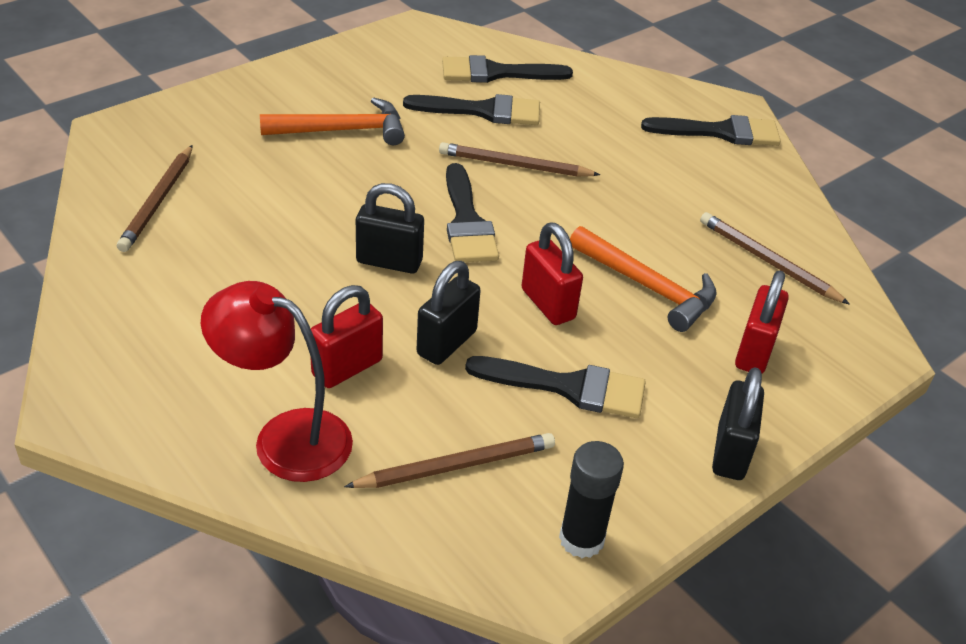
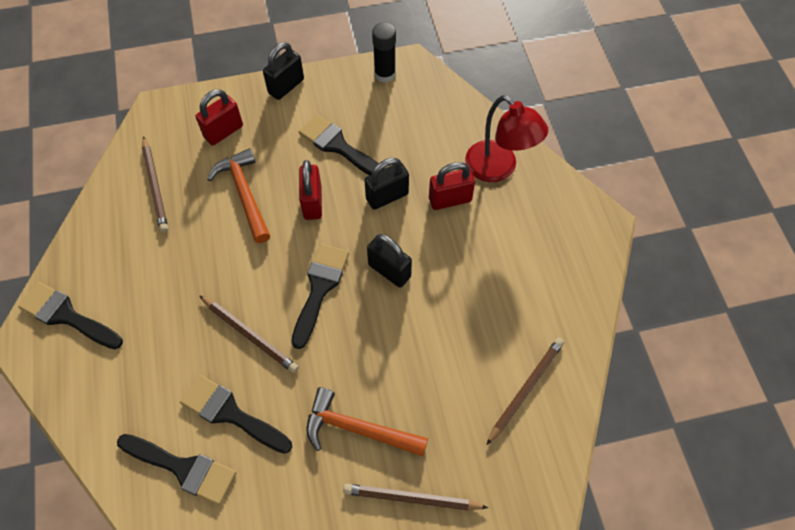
camera: 150 degrees left, 20 degrees up
(455, 466) = (421, 125): brown pencil -> brown pencil (412, 498)

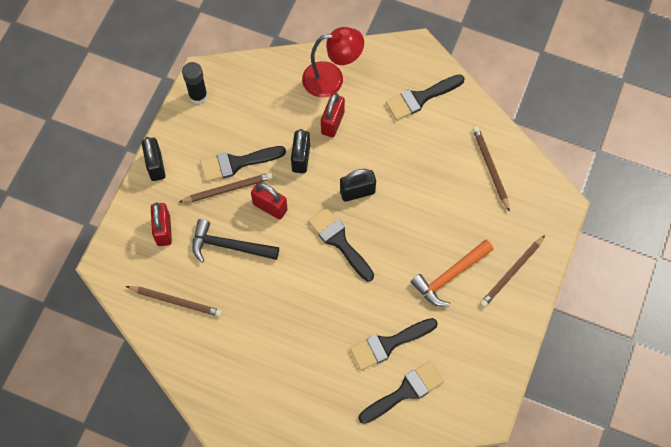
camera: 55 degrees left, 5 degrees up
(66, 315) = (241, 412): black brush -> black brush (420, 98)
(244, 194) = (229, 246): orange hammer -> black hammer
(249, 335) = (341, 303): brown pencil -> brown pencil (228, 189)

